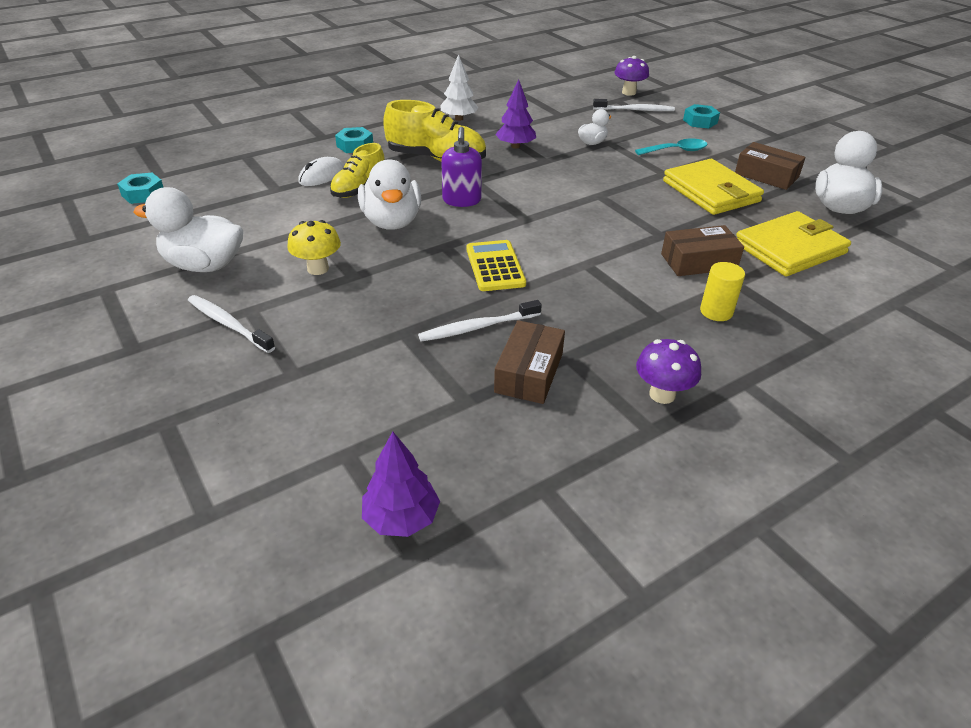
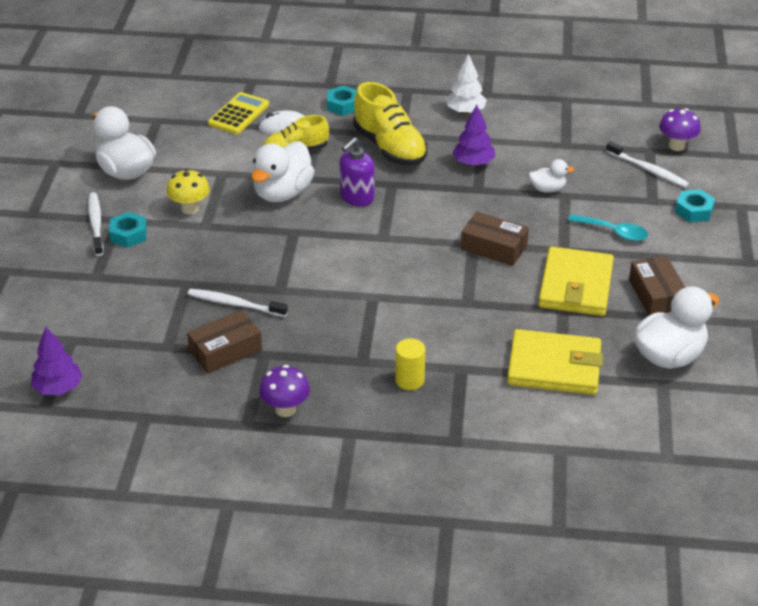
camera: 40 degrees right, 0 degrees up
(143, 194) = (147, 90): turquoise nut -> turquoise nut (128, 234)
(495, 266) = (306, 266): yellow calculator -> yellow calculator (239, 114)
(698, 261) = (460, 338): brown box -> brown box (493, 247)

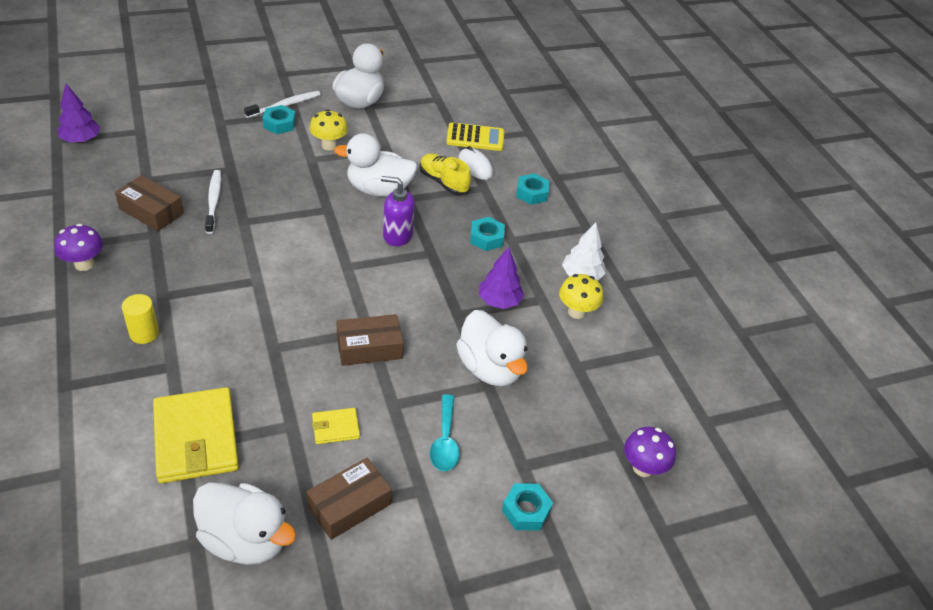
camera: 60 degrees right, 5 degrees up
(390, 148) = (486, 238): yellow shoe -> turquoise nut
(493, 247) = (369, 347): brown box -> brown box turned 75 degrees clockwise
(506, 127) = (576, 312): none -> yellow mushroom
(547, 189) = (490, 368): white duck -> white duck, size x1.93
(575, 286) = (335, 427): yellow wallet -> yellow wallet, size x0.47
(648, 170) = (578, 449): white toothbrush -> none

